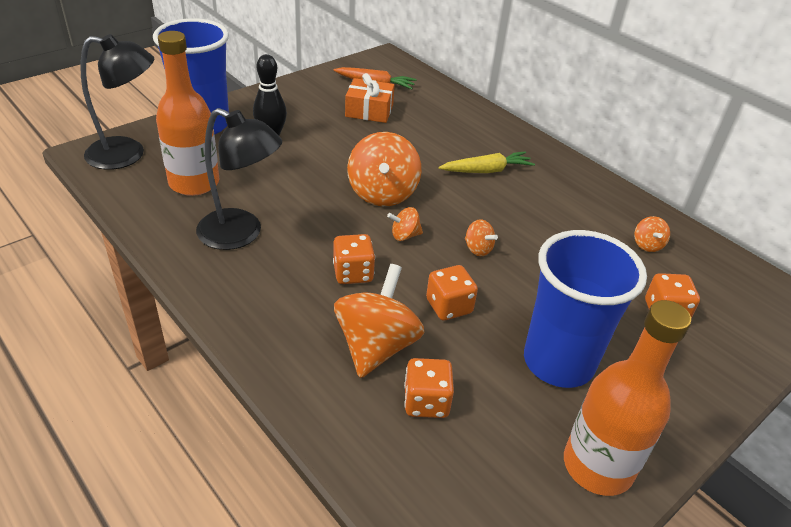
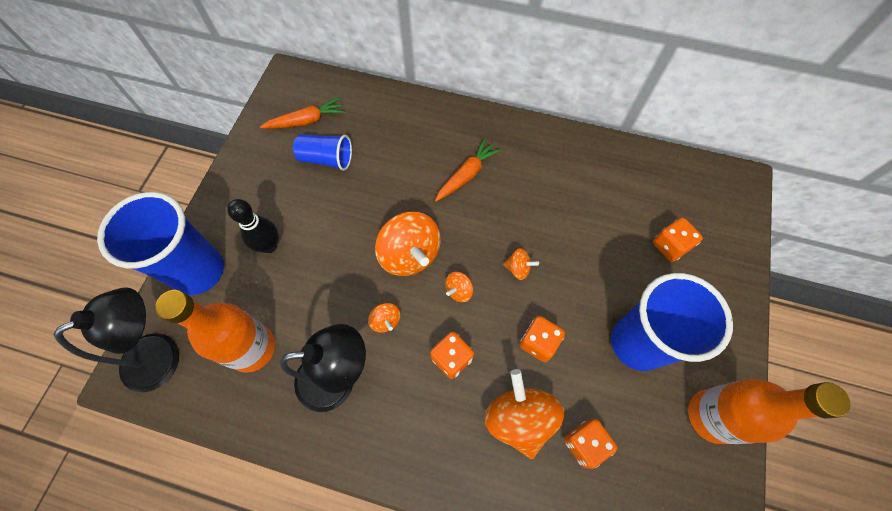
camera: 30 degrees left, 25 degrees up
(369, 111) = (326, 159): orange gift -> blue cup
(486, 171) = (467, 174): yellow carrot -> orange carrot
(647, 245) = (621, 184): orange spinning top -> orange spinning top (385, 321)

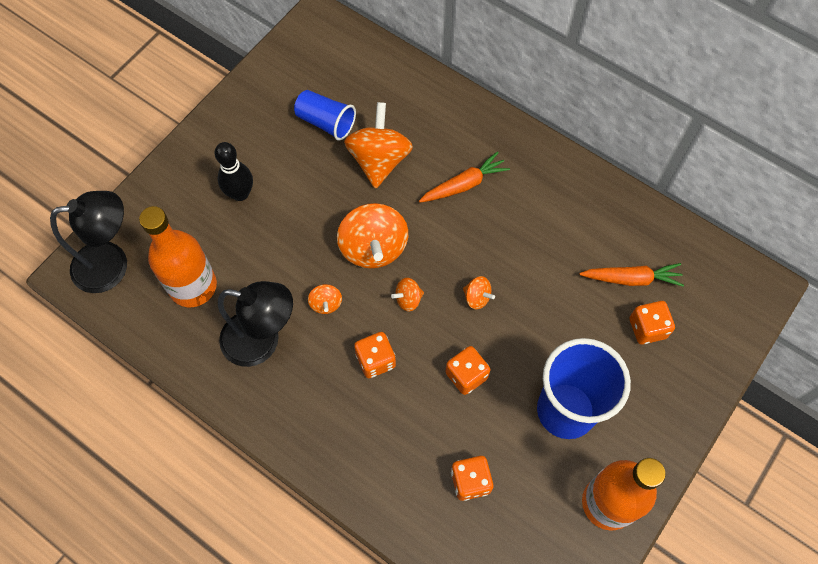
camera: 20 degrees right, 0 degrees up
(199, 271) = (166, 197): blue cup -> none
(306, 121) = (320, 74): orange carrot -> orange carrot (631, 279)
(519, 418) = (417, 437): orange spinning top -> orange spinning top (379, 160)

